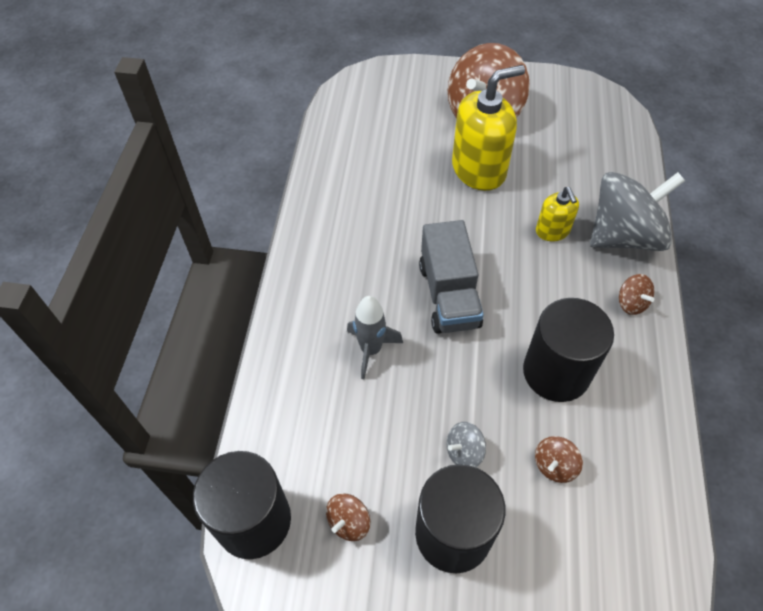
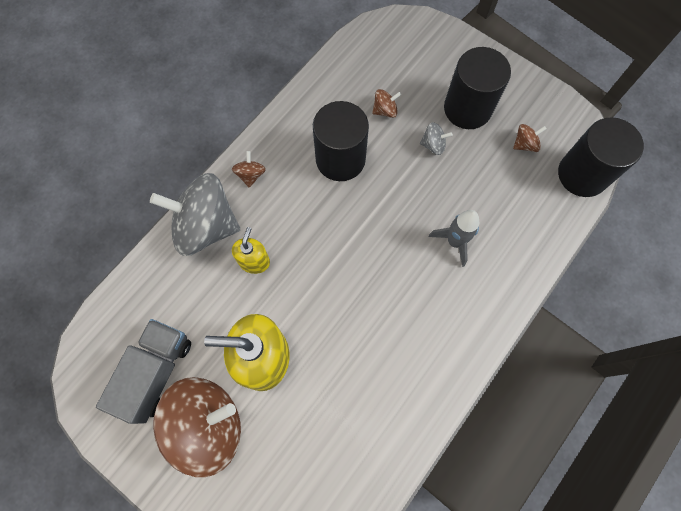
camera: 150 degrees left, 15 degrees up
(449, 295) = (372, 252): grey truck -> grey truck (156, 372)

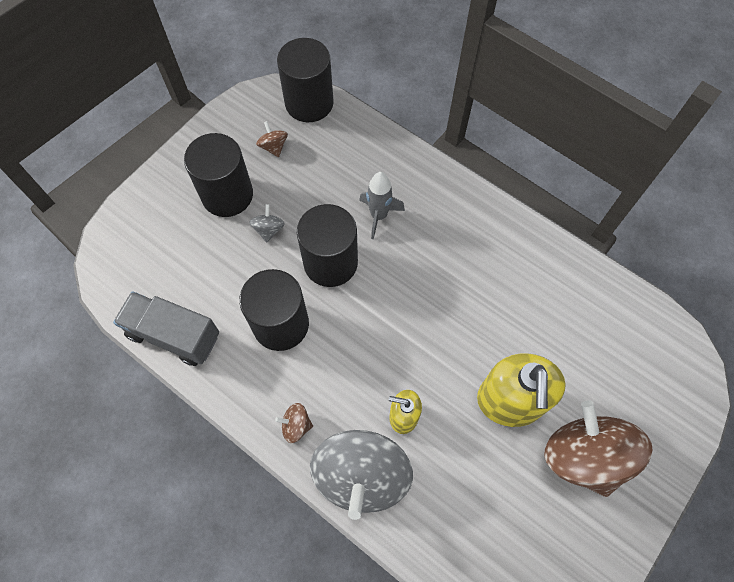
camera: 90 degrees left, 5 degrees down
(156, 372) = (536, 520): grey truck -> grey truck (174, 335)
(385, 110) = (222, 276): brown spinning top -> none
(401, 198) = (330, 262): none -> black cylinder

